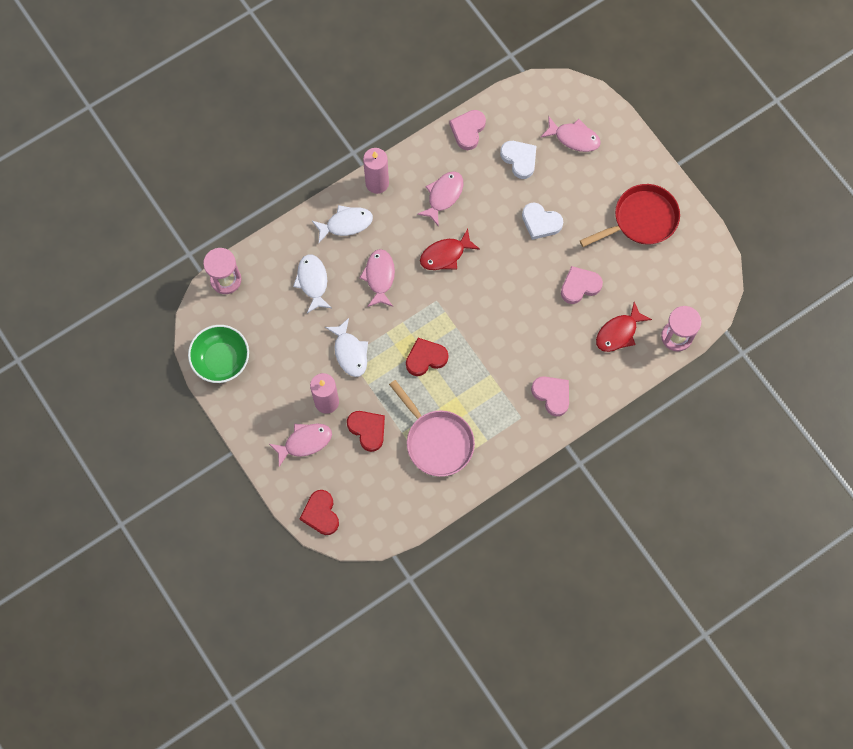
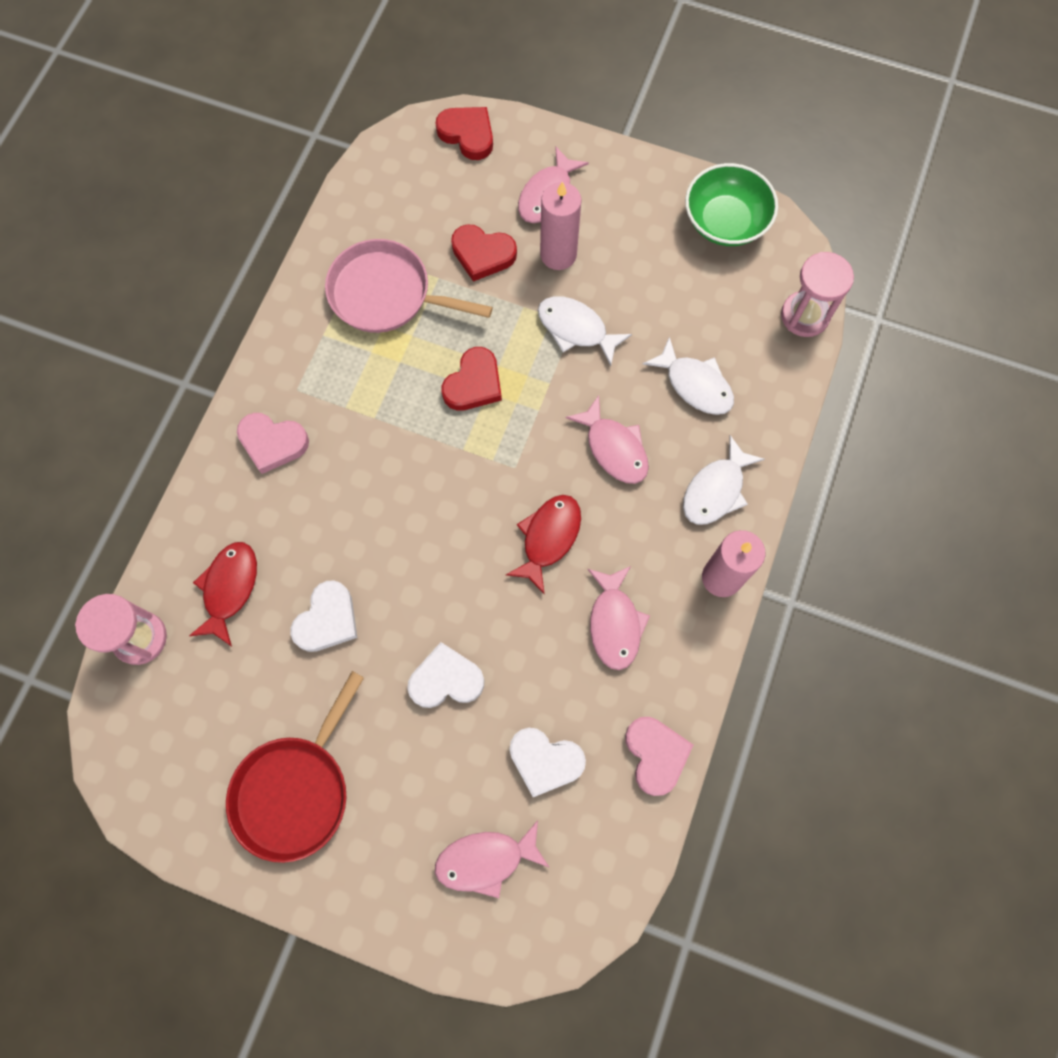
camera: 145 degrees right, 0 degrees up
(579, 286) = (327, 620): pink heart -> white heart

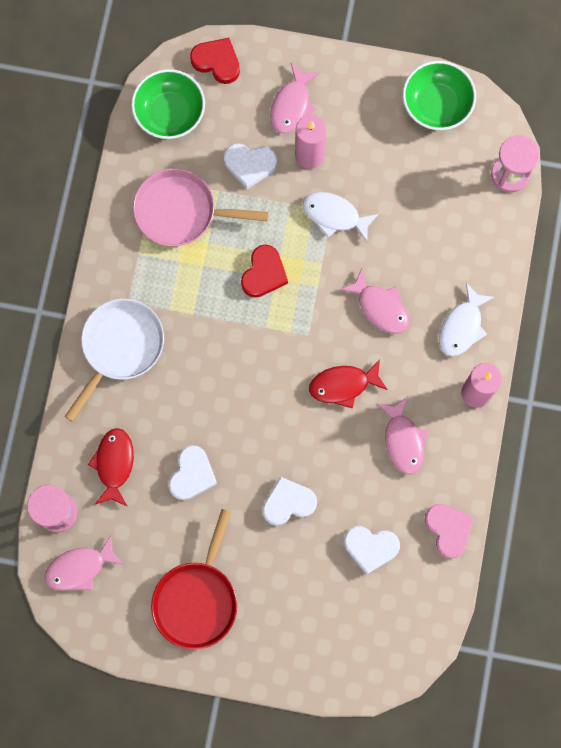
camera: 10 degrees left, 5 degrees up
(272, 443) = (120, 347): pink heart -> white pan
(399, 182) = (170, 113): none -> green bowl
(482, 254) = (250, 165): red heart -> white heart
(486, 860) = (341, 623): pink fish -> pink fish (80, 568)
(548, 538) = (343, 385): red fish -> red fish turned 120 degrees counterclockwise
(695, 384) = (433, 245): white fish -> none

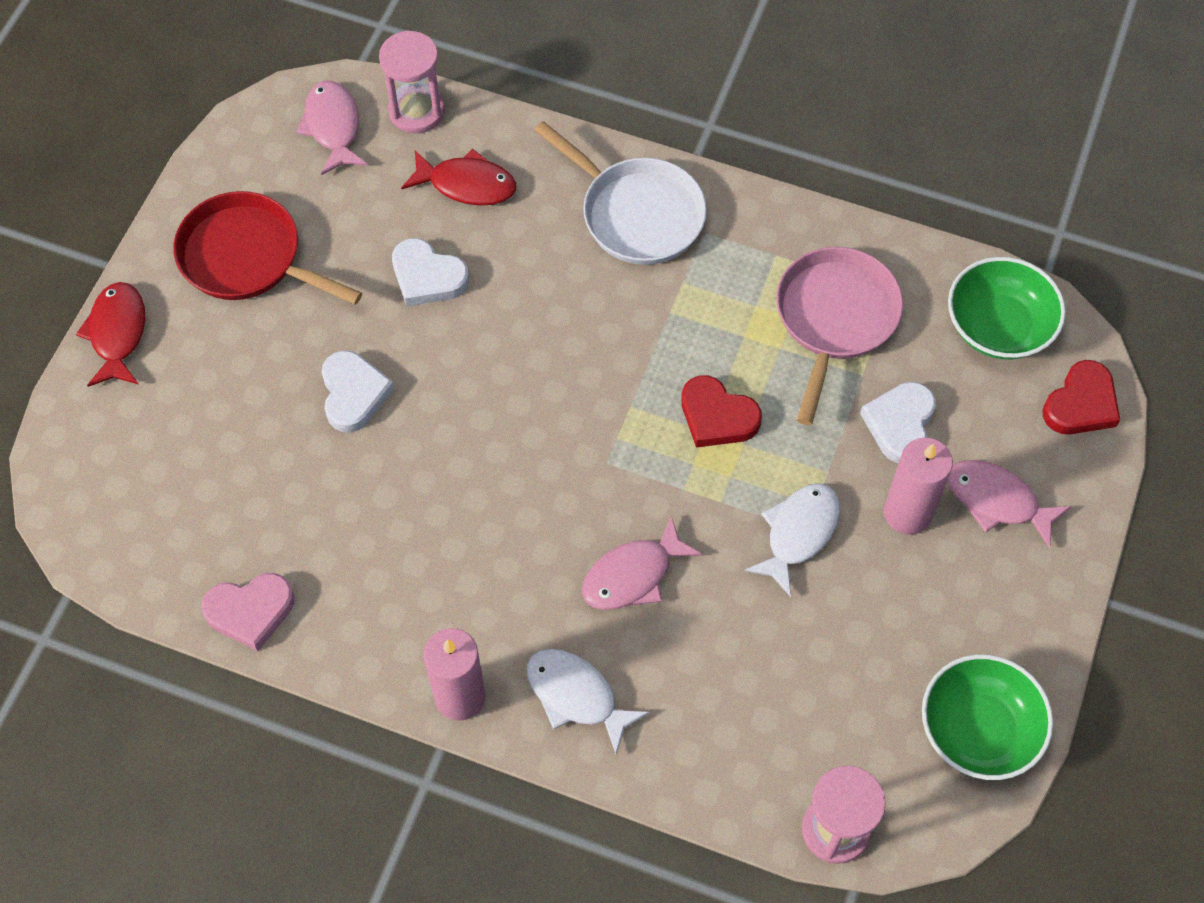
camera: 100 degrees right, 15 degrees down
(343, 385) = (516, 499): red fish -> red fish (118, 333)
(370, 548) = (255, 494): white heart -> none
(403, 440) = (408, 571): pink fish -> none

